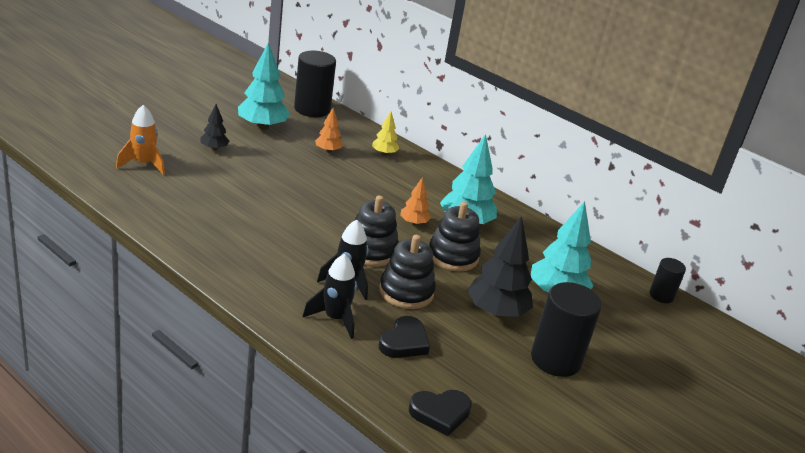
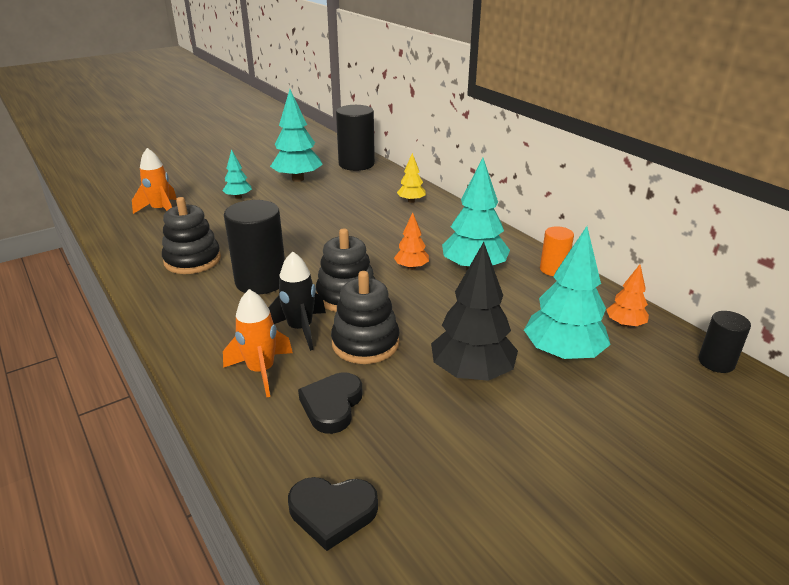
camera: 20 degrees right, 0 degrees up
(214, 148) = (238, 197): black tree -> turquoise tree
(328, 151) = (352, 199): orange tree -> orange tree (625, 324)
(335, 318) = (261, 371): black rocket -> orange rocket
(404, 342) = (332, 405): black heart -> black heart turned 150 degrees clockwise
(453, 256) = (443, 304): black stacking toy -> black stacking toy (192, 260)
(529, 222) = (553, 269): none -> orange cylinder
(555, 359) = (534, 443): black cylinder -> black cylinder (261, 281)

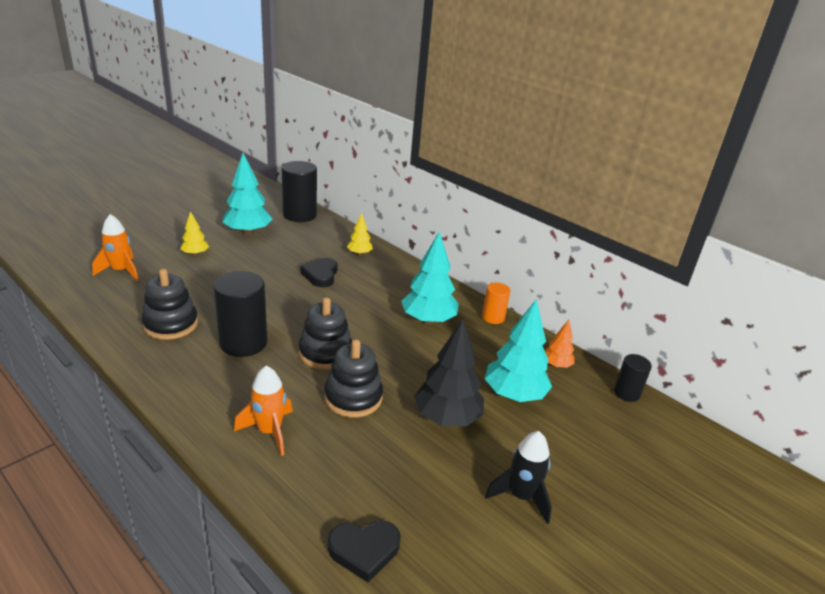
camera: 15 degrees left, 0 degrees up
(238, 197) = (195, 254): turquoise tree -> yellow tree
(300, 329) = (293, 388): black rocket -> black rocket (521, 496)
(332, 405) = (339, 458): black heart -> black heart (321, 275)
(411, 267) = (375, 322): orange tree -> none

